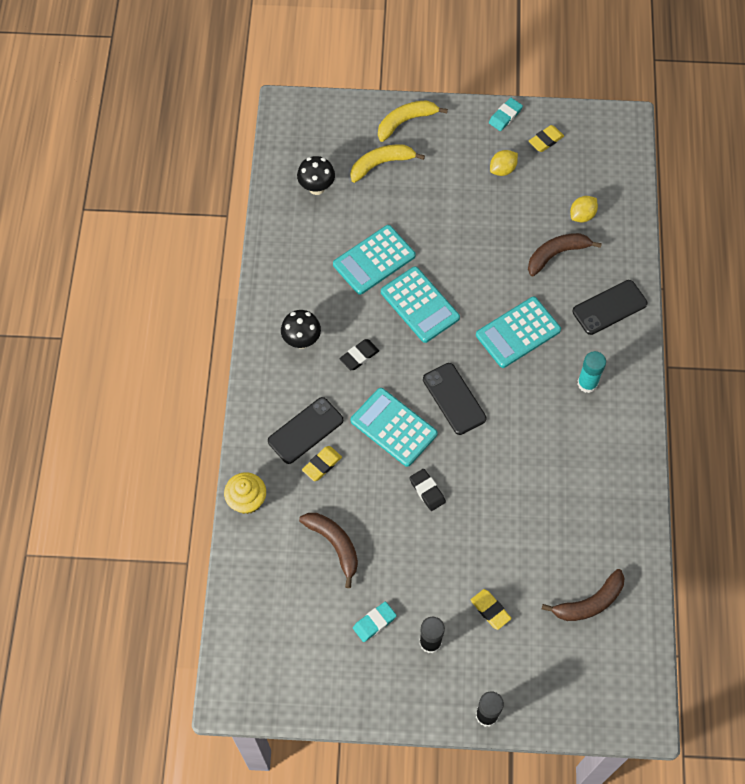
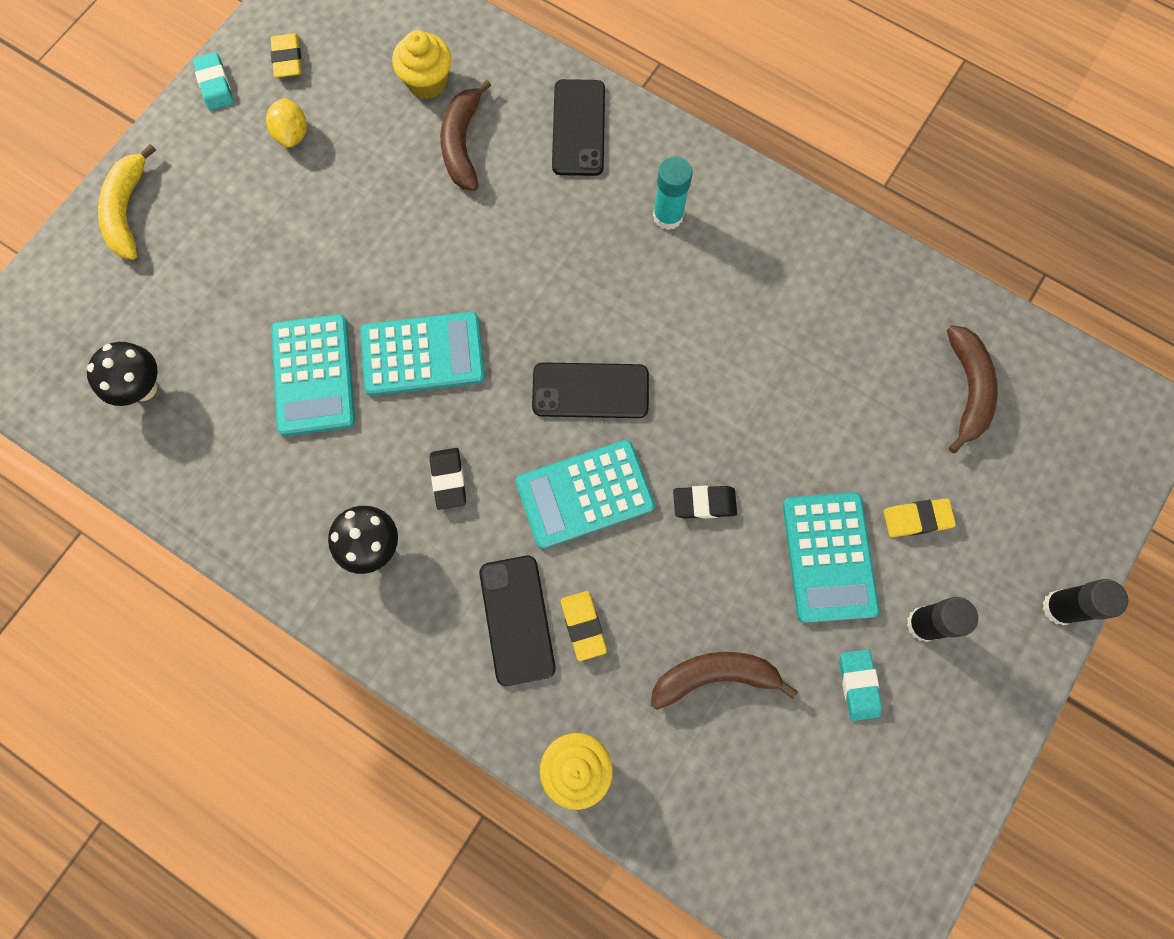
camera: 60 degrees left, 10 degrees up
(381, 164) = (170, 280): yellow banana -> none
(518, 332) = (544, 255): turquoise calculator -> turquoise calculator (828, 557)
(582, 215) = (427, 82): yellow lemon -> yellow cupcake

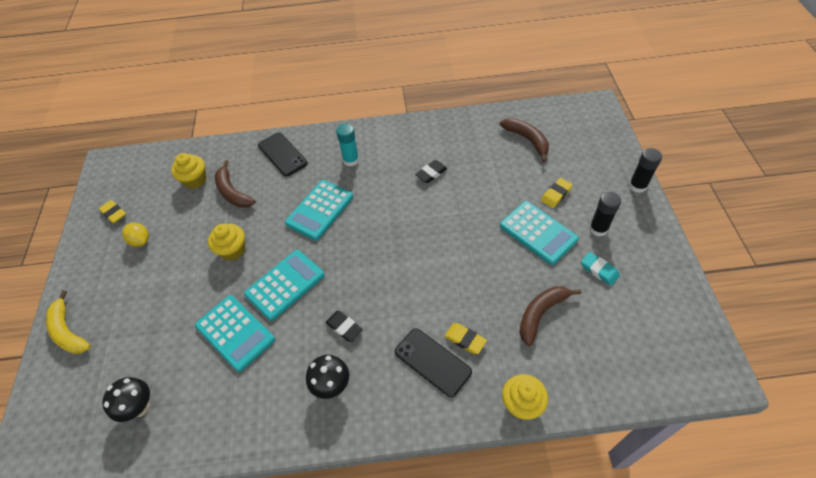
camera: 35 degrees left, 20 degrees down
(215, 85) = (80, 246): turquoise eraser -> none
(396, 245) = (233, 250): none -> yellow cupcake
(585, 494) = (414, 285): turquoise calculator -> turquoise calculator (319, 210)
(590, 391) = (378, 244): black phone -> none
(704, 503) = (468, 251): black eraser -> black eraser (431, 173)

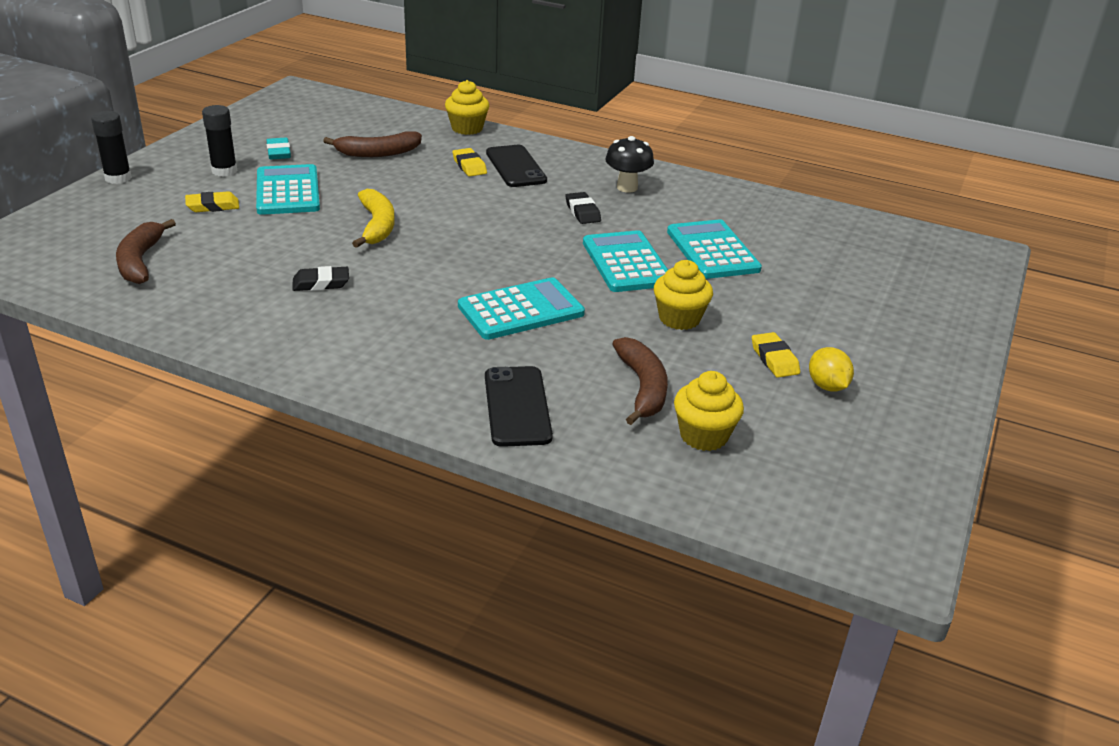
camera: 155 degrees left, 20 degrees down
(68, 331) = (944, 328): yellow banana -> yellow banana (377, 226)
(114, 213) = (876, 447): yellow eraser -> yellow eraser (774, 359)
(140, 407) = (843, 241): black mushroom -> none
(285, 285) = (626, 263): turquoise calculator -> turquoise calculator turned 90 degrees clockwise
(351, 160) = (412, 347): turquoise glue stick -> none

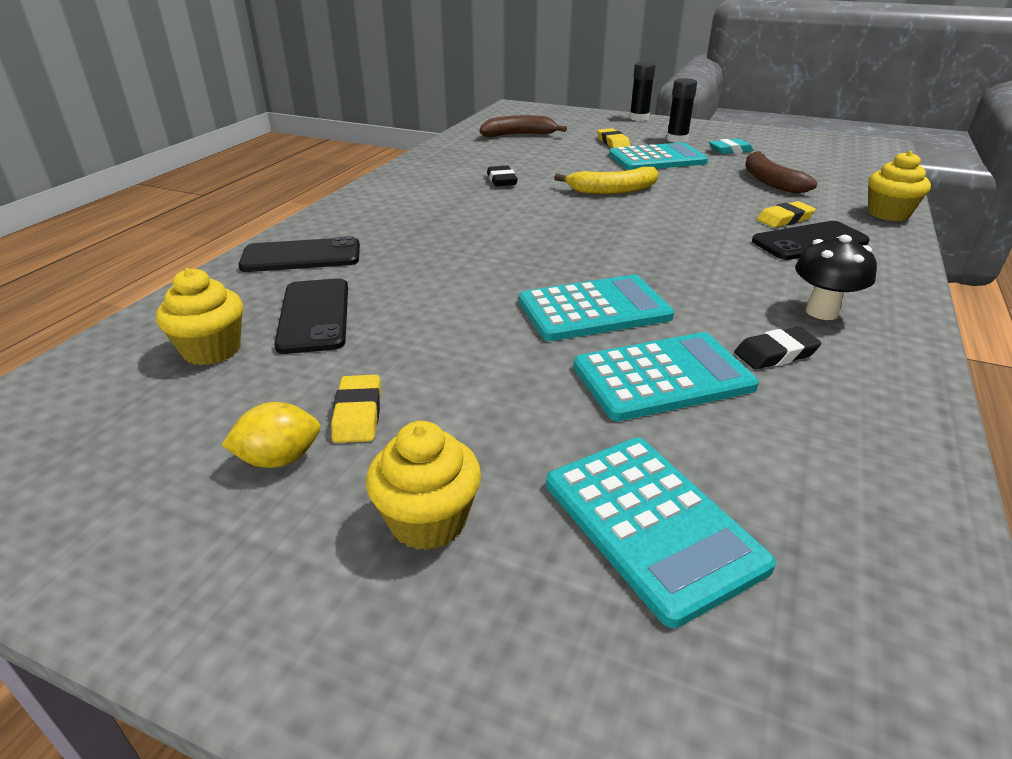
camera: 90 degrees right, 0 degrees up
(521, 310) = (469, 253): turquoise calculator -> turquoise calculator (651, 524)
(582, 212) = (717, 282): black eraser -> black eraser (775, 354)
(642, 388) = (314, 316): brown banana -> black phone
(679, 318) = (461, 342): yellow cupcake -> yellow cupcake (428, 521)
(774, 359) = (358, 414): yellow eraser -> yellow eraser turned 75 degrees counterclockwise

